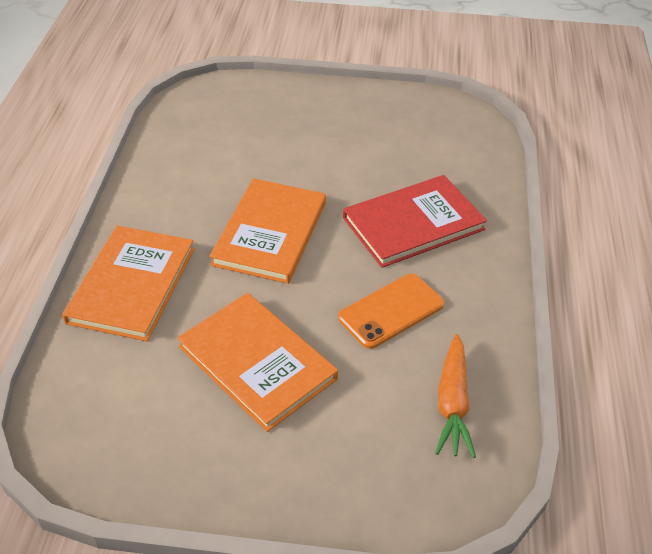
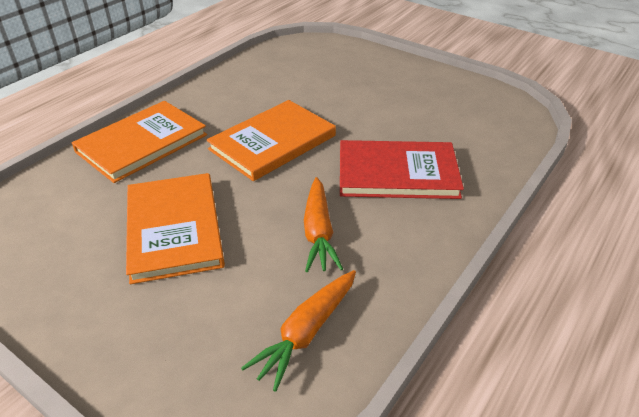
camera: 30 degrees right, 5 degrees down
(391, 311) = (318, 232): orange phone -> orange carrot

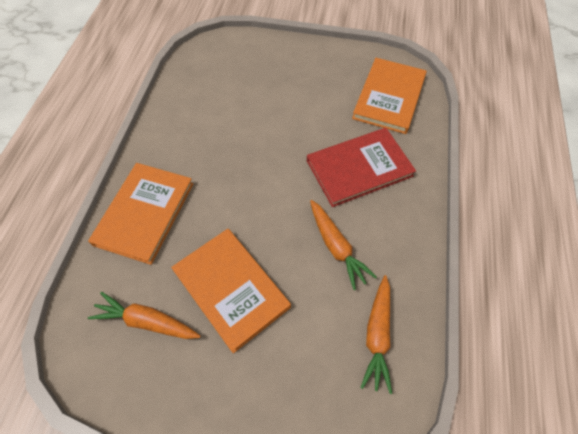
camera: 25 degrees left, 20 degrees up
(70, 225) = (147, 321): none -> orange carrot
(273, 142) = (251, 172): orange book -> orange book (389, 97)

